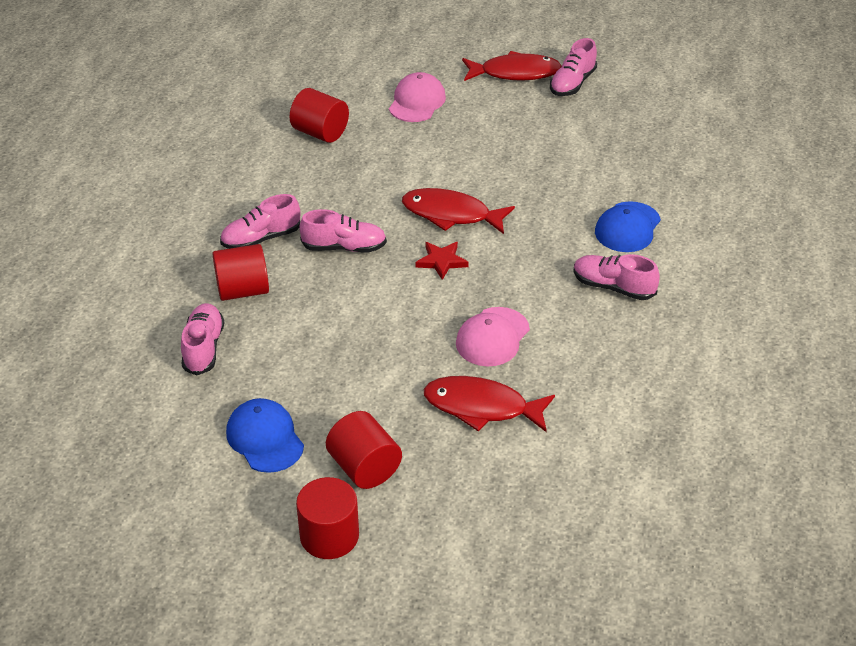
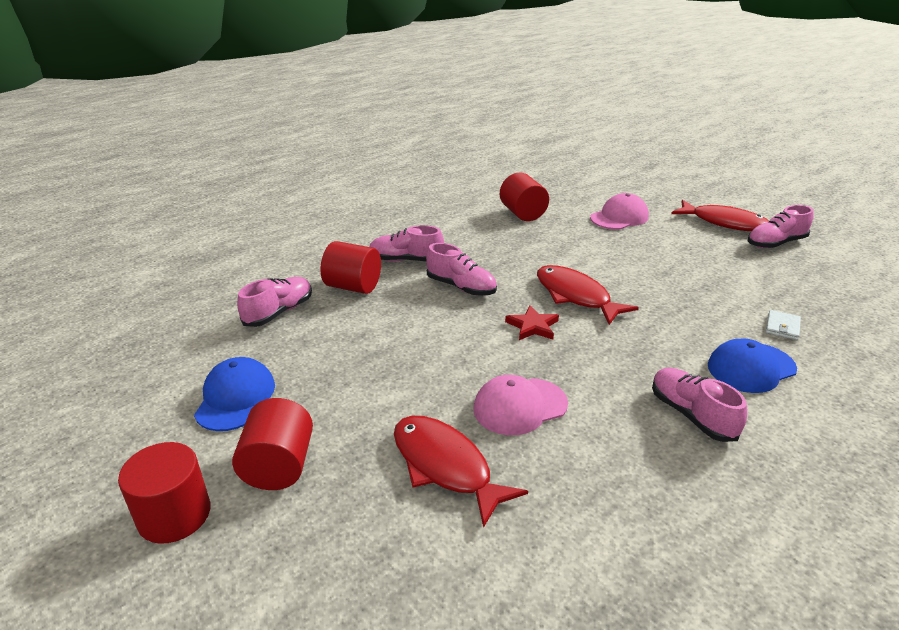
camera: 35 degrees right, 10 degrees down
(627, 178) = (782, 327): none -> white wallet

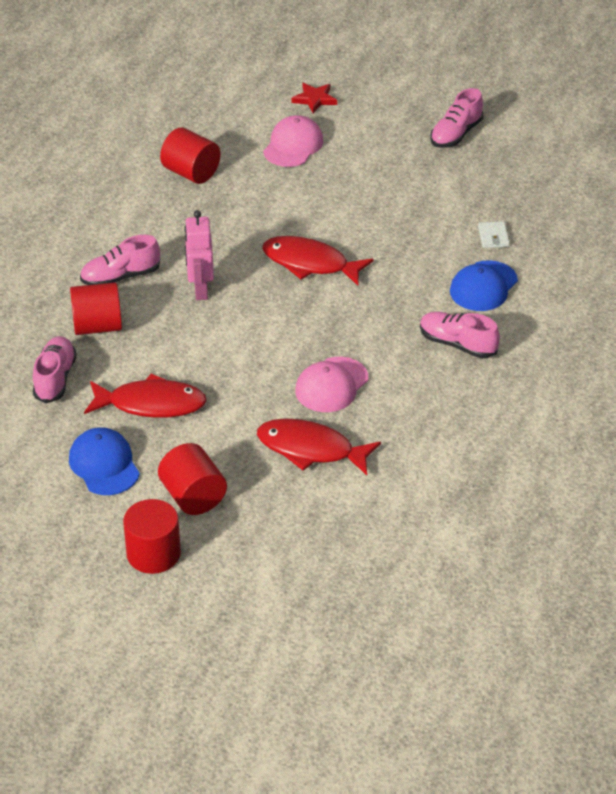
camera: 30 degrees left, 10 degrees up
(461, 287) = (200, 290): pink shoe -> pink robot
(532, 326) = (293, 309): red star -> red star (314, 99)
(724, 223) = (399, 120): red fish -> red fish (151, 404)

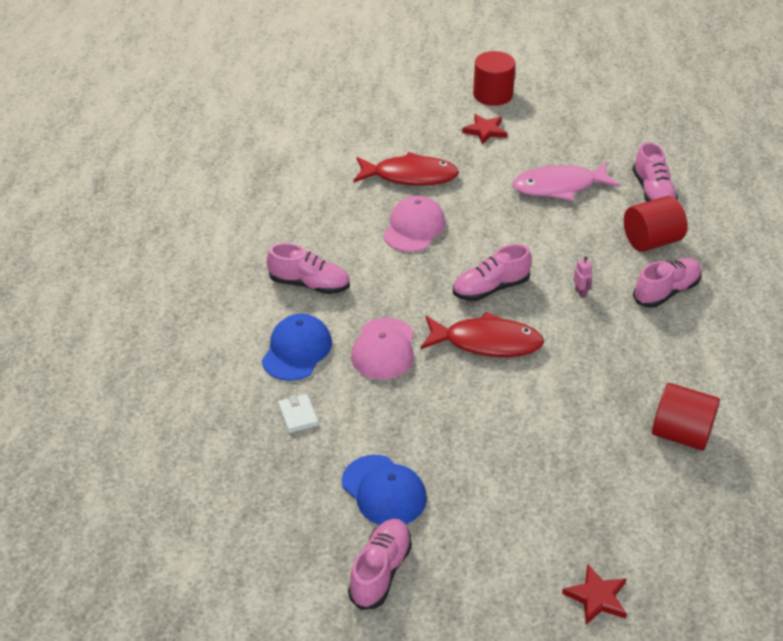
camera: 165 degrees right, 0 degrees up
(104, 465) = (566, 140): blue cap -> blue cap (384, 491)
(151, 404) = (559, 187): red fish -> pink fish
(193, 497) = (485, 131): red cylinder -> red star
(200, 290) = (580, 293): pink robot -> pink robot, size x0.46
(283, 309) = (490, 288): none -> pink shoe
(293, 145) = (584, 504): pink cap -> pink cap (384, 349)

